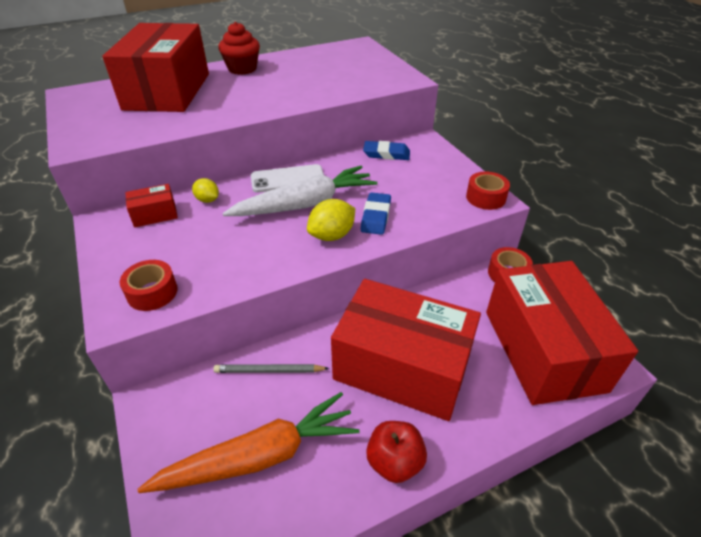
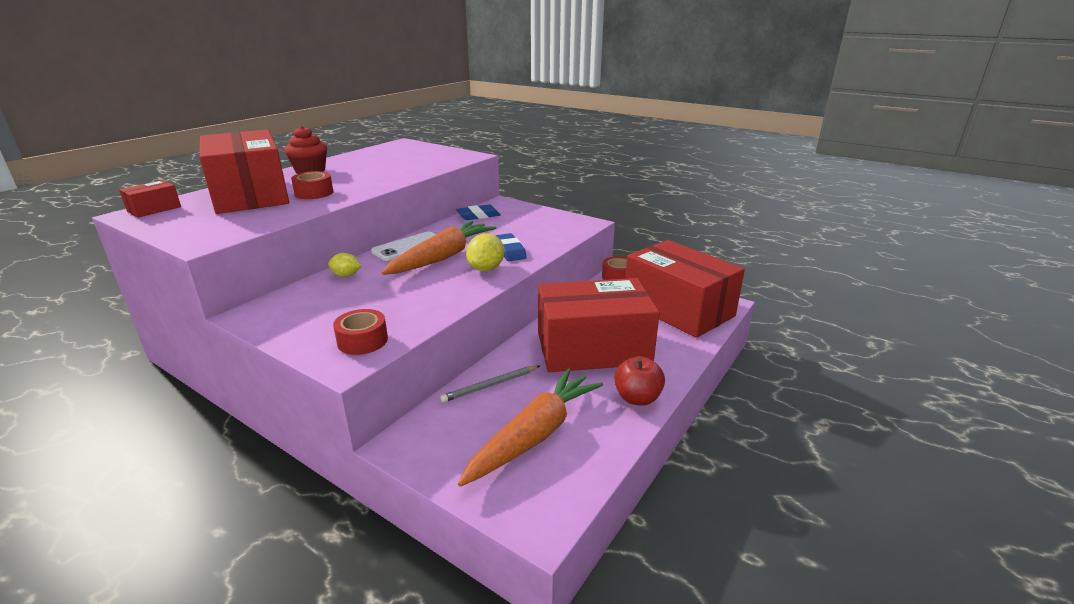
camera: 30 degrees left, 15 degrees down
(155, 214) = (302, 296): red box -> red box (154, 209)
(305, 204) = (443, 257): white carrot -> orange carrot
(485, 197) = (580, 223): red tape -> red tape (314, 193)

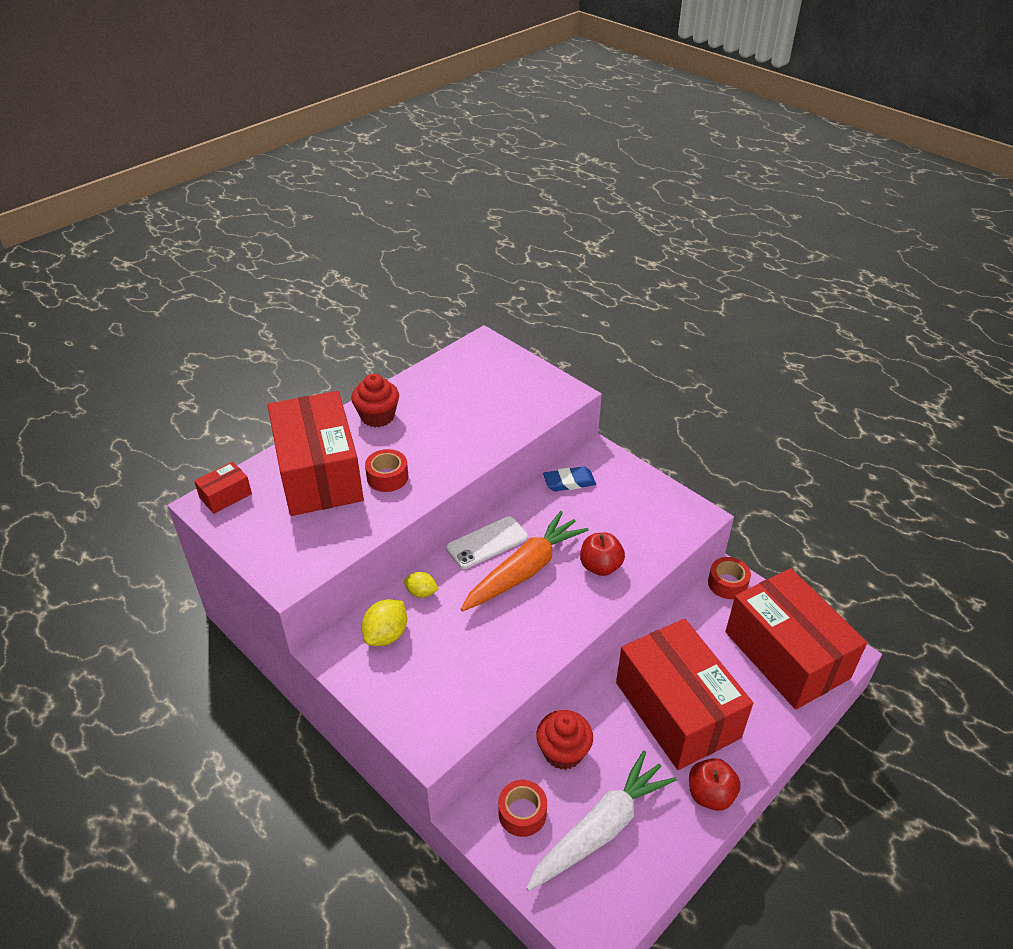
camera: 10 degrees right, 15 degrees up
(362, 341) = (443, 713): red tape -> red tape (522, 813)
(486, 269) = (571, 600): yellow lemon -> yellow lemon (386, 635)
(490, 386) = (563, 752): grey pencil -> red cupcake
(509, 250) = (600, 566): blue eraser -> red apple
(535, 435) = (600, 828): orange carrot -> white carrot
(593, 348) = (677, 710): red box -> red box turned 60 degrees clockwise

